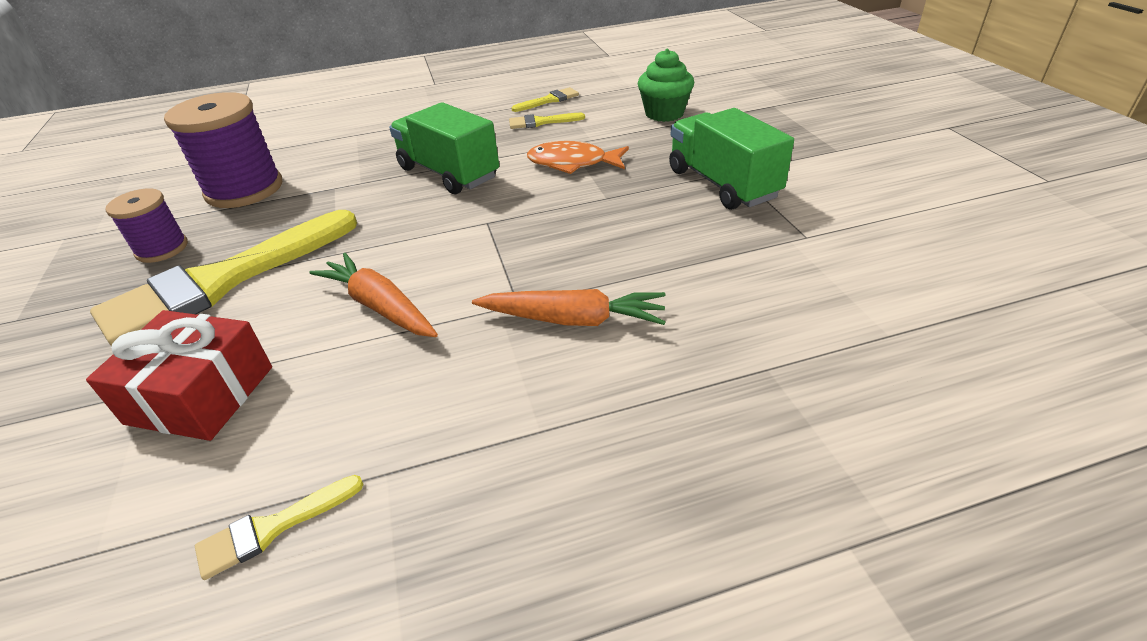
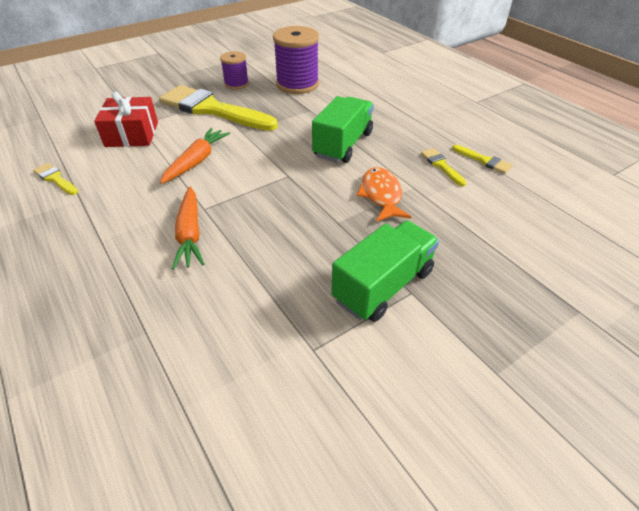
camera: 70 degrees right, 5 degrees up
(664, 113) = (502, 231): green cupcake -> none

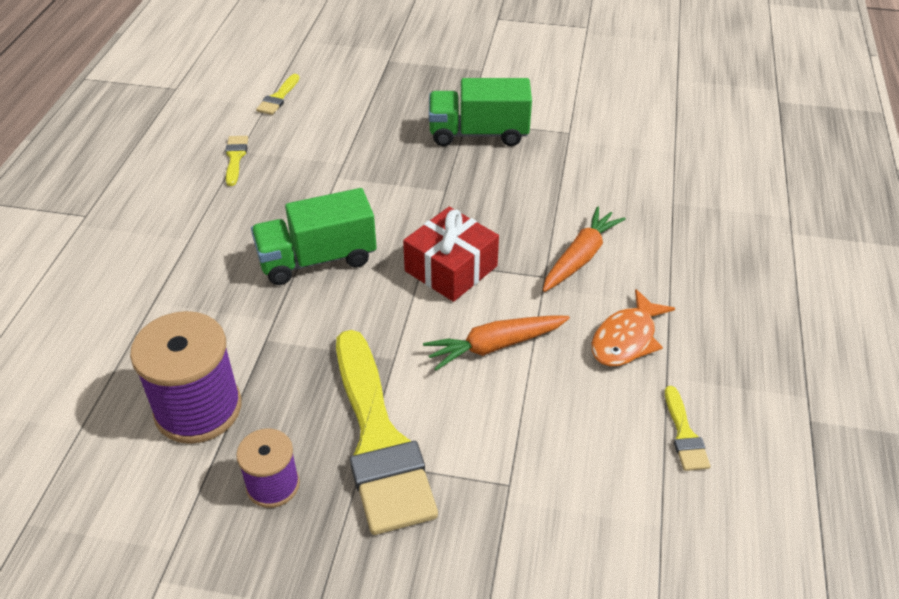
camera: 135 degrees left, 0 degrees up
(132, 134) = (534, 463): red gift -> red gift (451, 268)
(381, 195) = (375, 187): orange fish -> orange fish (626, 339)
(441, 165) = (277, 177): yellow brush -> yellow brush (278, 97)

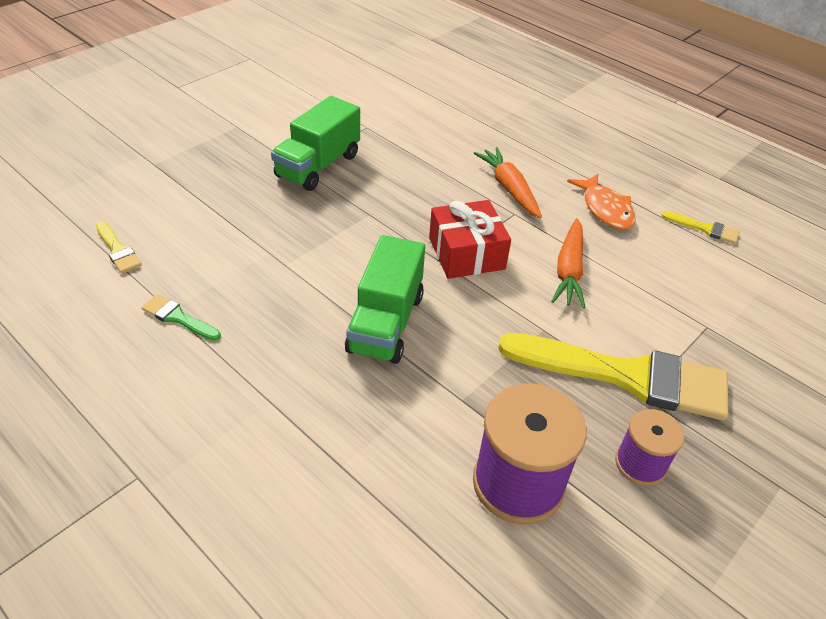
camera: 60 degrees left, 0 degrees up
(235, 158) = (178, 318): yellow brush -> green brush

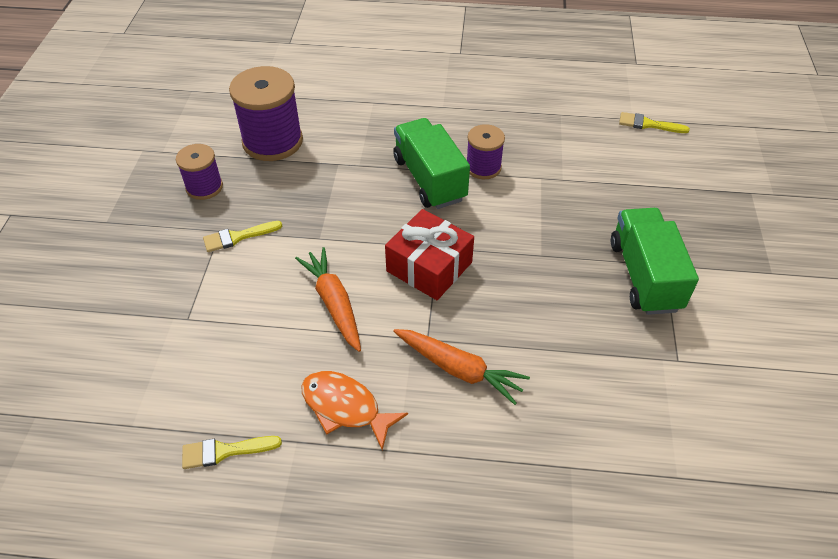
camera: 145 degrees right, 5 degrees up
(178, 318) = (550, 113): green brush -> none
(322, 303) = (483, 167): none -> purple spool
(626, 376) = (238, 237): yellow brush -> yellow brush, size x0.41

